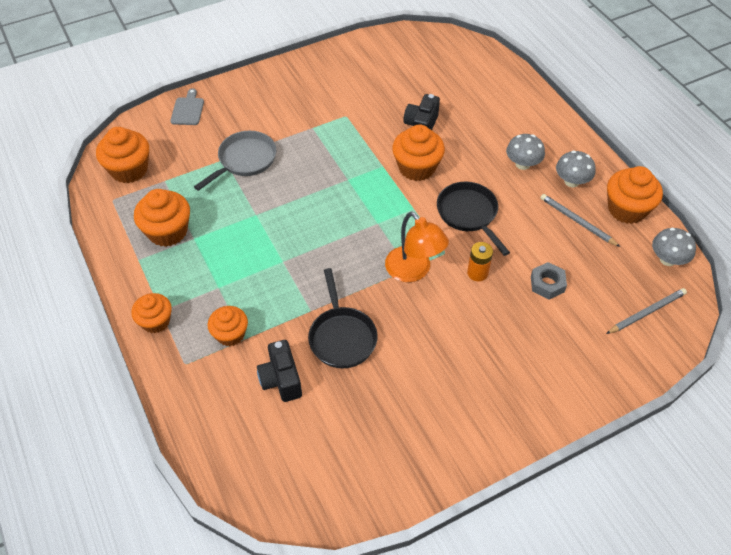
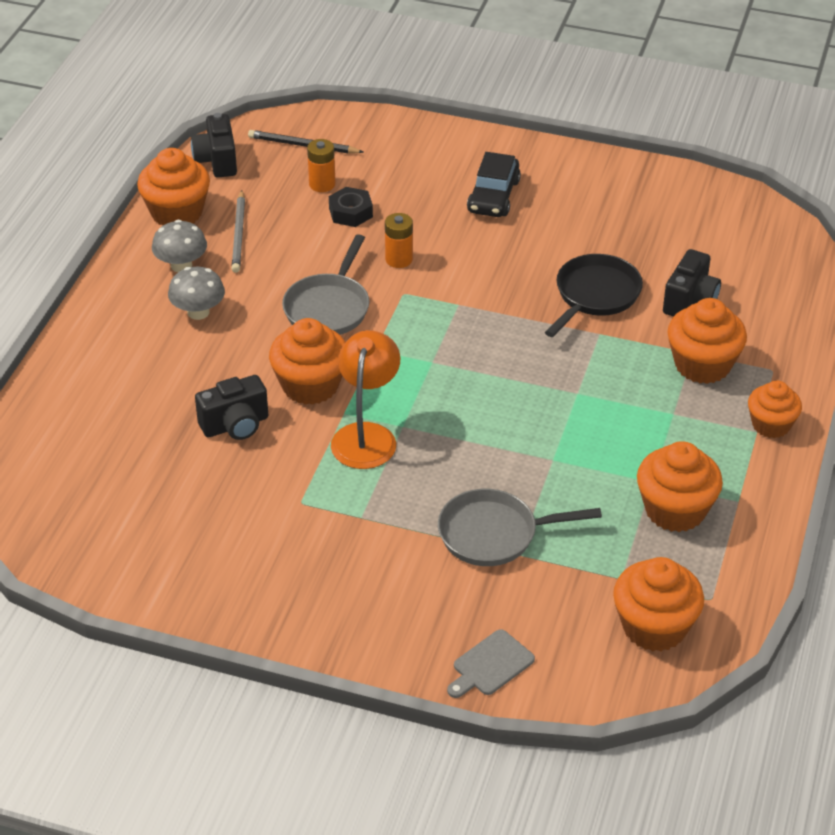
camera: 135 degrees left, 10 degrees down
(230, 334) = (702, 365): orange cupcake -> orange cupcake, size x1.51
(413, 271) = (456, 299): orange lamp -> orange lamp (366, 435)
(469, 214) = (328, 308): black pan -> grey pan
(490, 368) = (493, 196): none -> black car
(547, 284) = (350, 212): grey nut -> black nut
(592, 291) = (322, 184): none -> orange battery
(647, 312) = (303, 145): grey pencil -> black pencil
(667, 259) = (217, 161): grey mushroom -> black camera

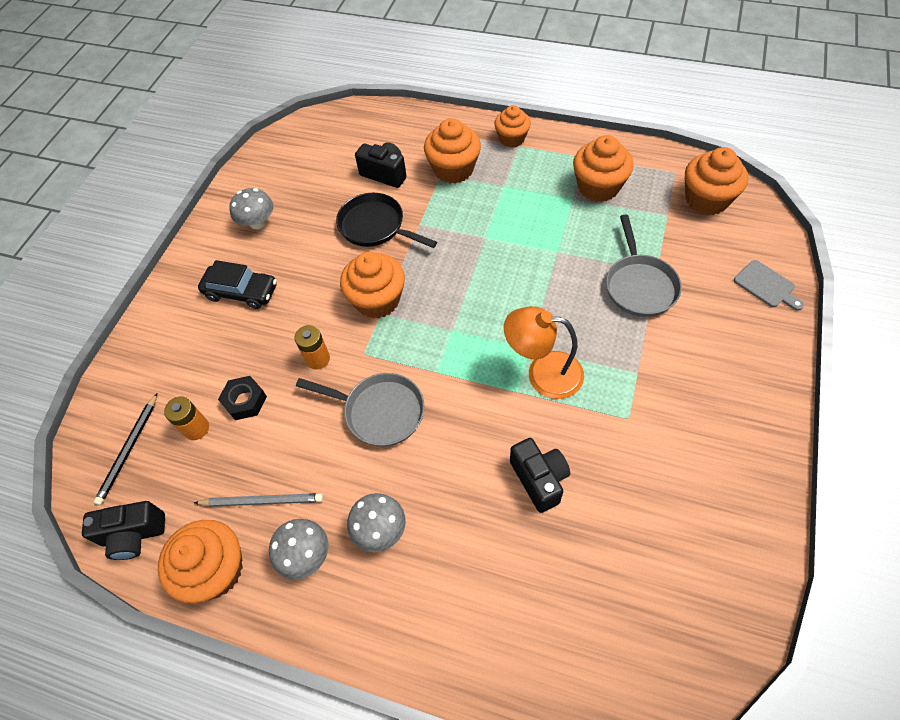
camera: 85 degrees left, 15 degrees up
(310, 385) = (483, 420): orange cupcake -> orange cupcake (377, 300)
(599, 198) = (258, 223): none -> grey mushroom

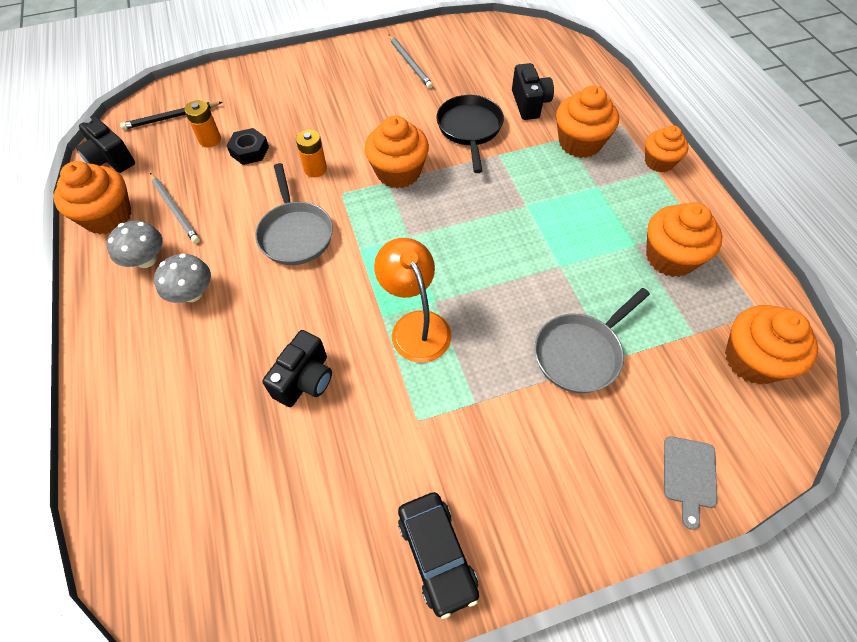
camera: 50 degrees right, 0 degrees up
(241, 292) = (340, 93): black car -> black car (437, 554)
(258, 223) = (410, 63): grey mushroom -> grey pencil

